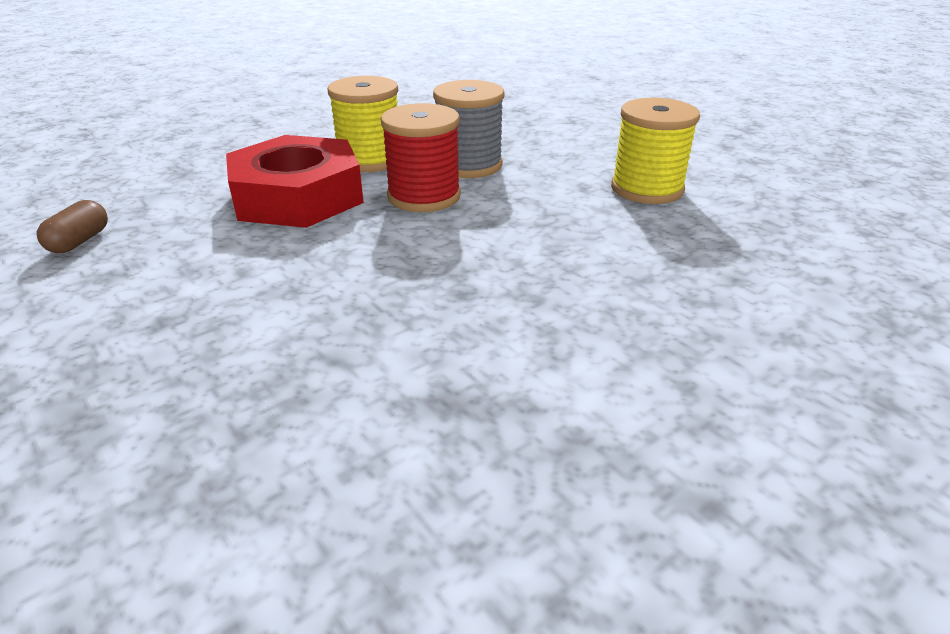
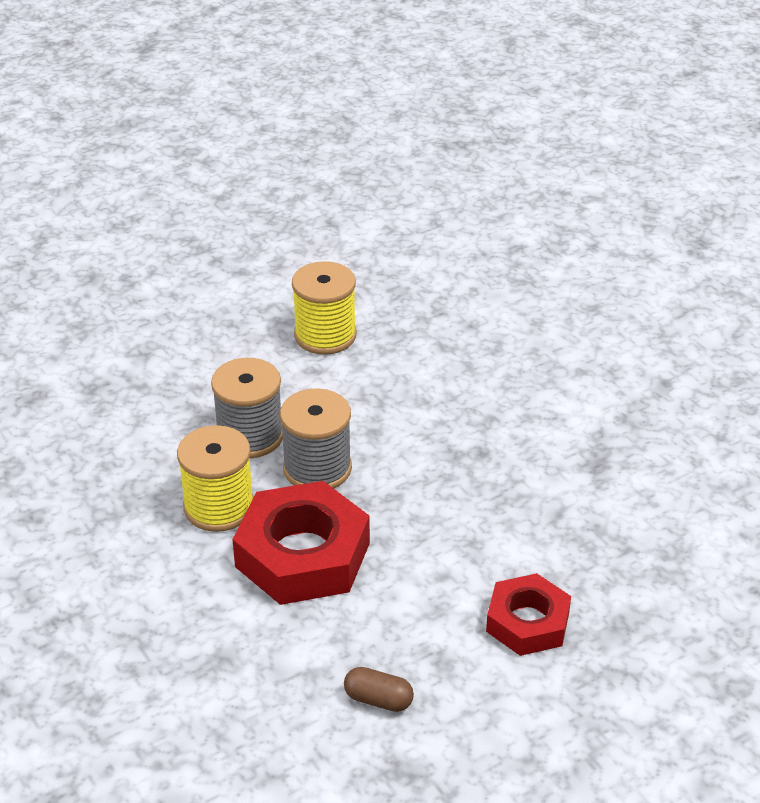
camera: 85 degrees left, 5 degrees up
(132, 333) = (528, 622): none -> red nut
(424, 196) = (317, 468): red spool -> grey spool

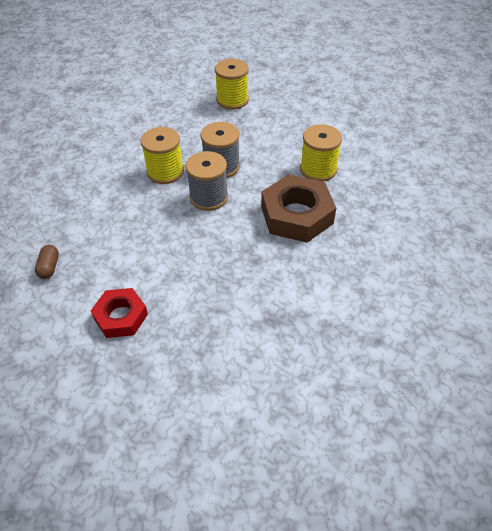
camera: 70 degrees right, 10 degrees up
(73, 379) = (232, 100): none -> yellow spool
(303, 555) = (142, 210): red nut -> none
(411, 385) = (297, 215): none -> brown nut

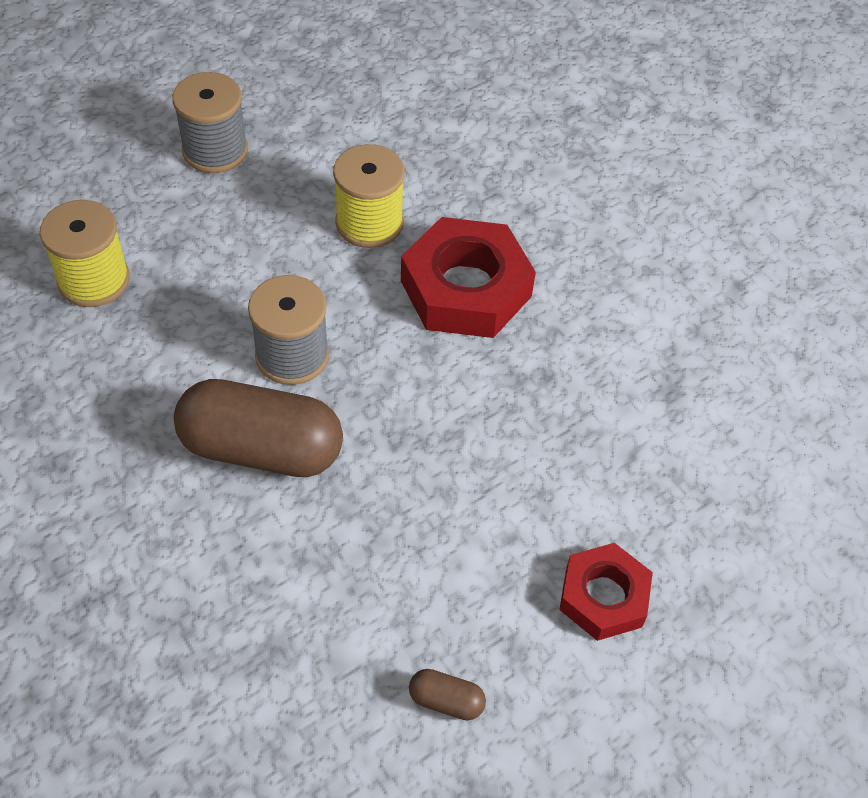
camera: 75 degrees left, 5 degrees up
(165, 172) = (261, 449): yellow spool -> brown capsule
(208, 197) = (367, 397): grey spool -> grey spool (215, 150)
(297, 215) = (466, 288): brown nut -> red nut

